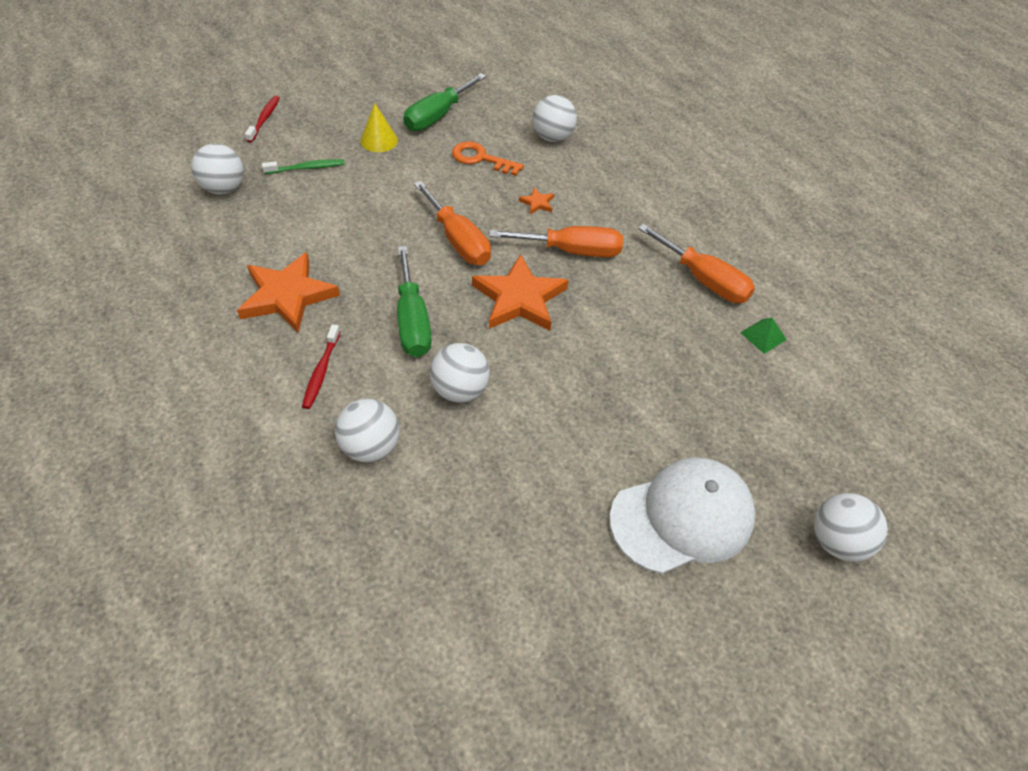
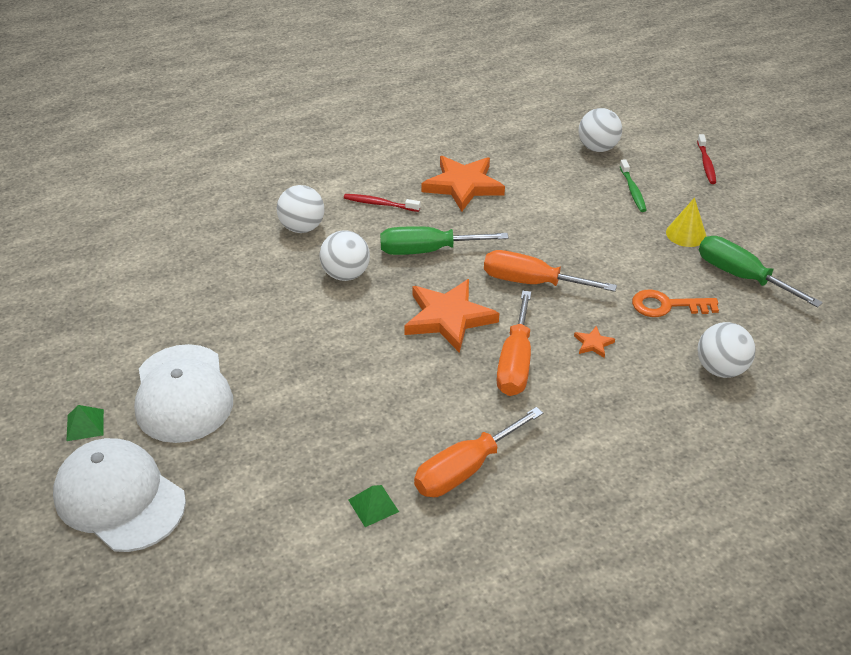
camera: 100 degrees right, 10 degrees down
(264, 119) = (706, 164): red toothbrush -> red toothbrush turned 75 degrees clockwise
(458, 240) = (531, 282): orange screwdriver -> orange screwdriver turned 45 degrees clockwise
(481, 159) = (667, 305): orange key -> orange key turned 120 degrees counterclockwise
(758, 611) = (85, 425): none -> green pyramid
(837, 541) = (119, 498): white ball -> white cap

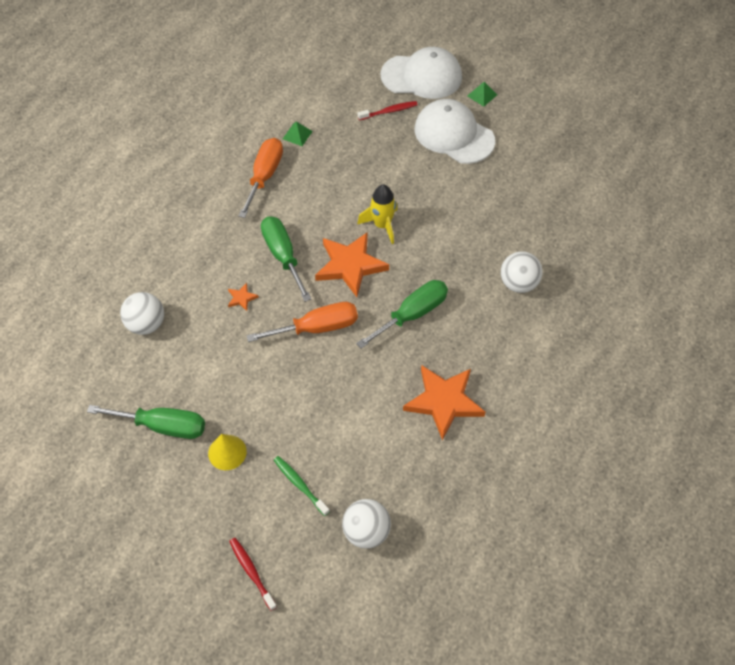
camera: 145 degrees right, 15 degrees up
(346, 274) = (447, 261): white ball -> none
(376, 338) = (382, 225): none -> yellow rocket
(379, 204) = (488, 340): red toothbrush -> red toothbrush (389, 111)
(515, 363) = (283, 256): orange screwdriver -> green screwdriver
(667, 305) = (207, 361): orange key -> none

